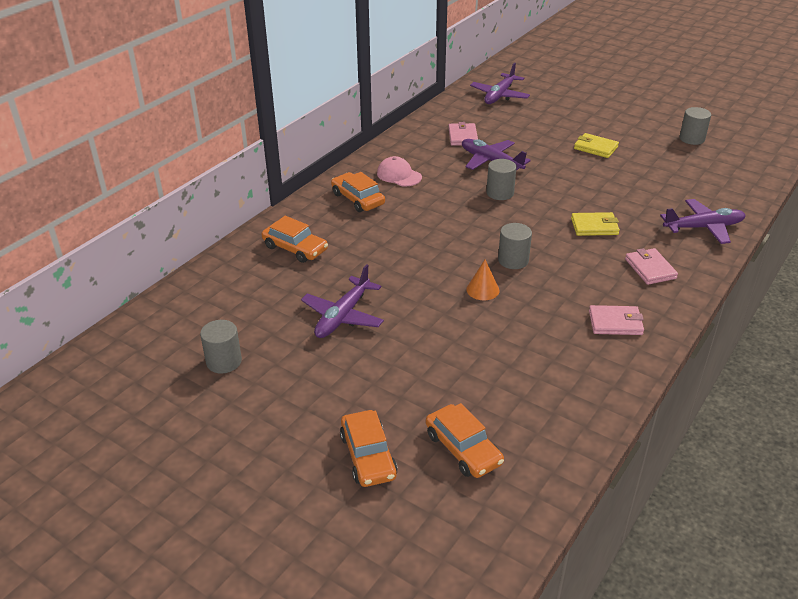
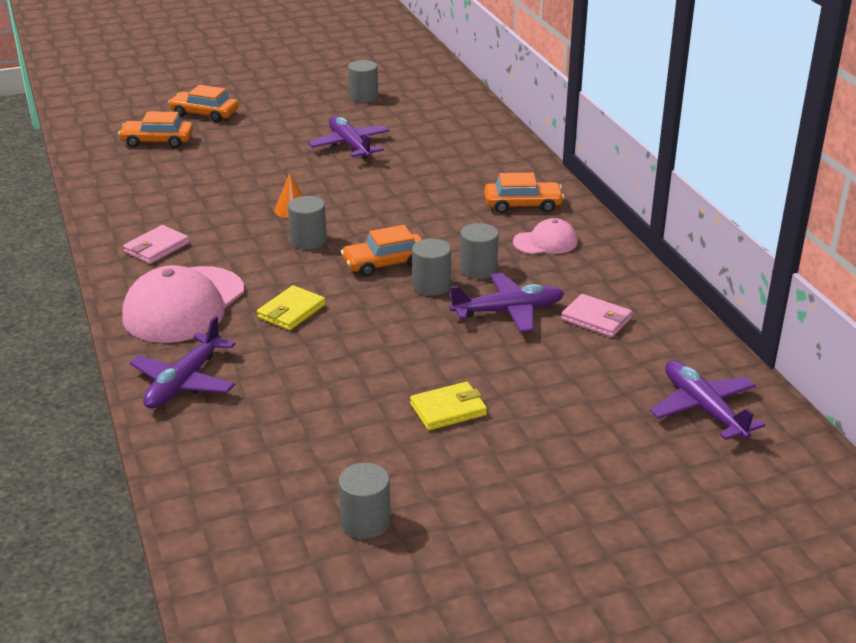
camera: 125 degrees right, 5 degrees down
(295, 248) = (472, 153): orange car -> orange car (385, 263)
(461, 185) = (478, 269): none -> grey cylinder
(650, 269) = (184, 305): pink wallet -> pink cap

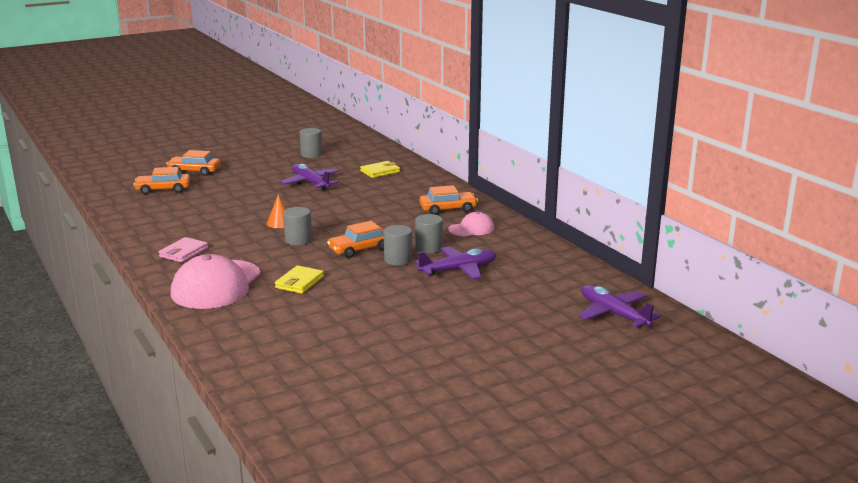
camera: 10 degrees left, 10 degrees down
(184, 382) = (232, 330): purple plane -> none
(365, 522) = (396, 400): grey cylinder -> none
(448, 409) = (434, 330): yellow wallet -> yellow wallet (380, 171)
(596, 319) = (522, 269): pink wallet -> none

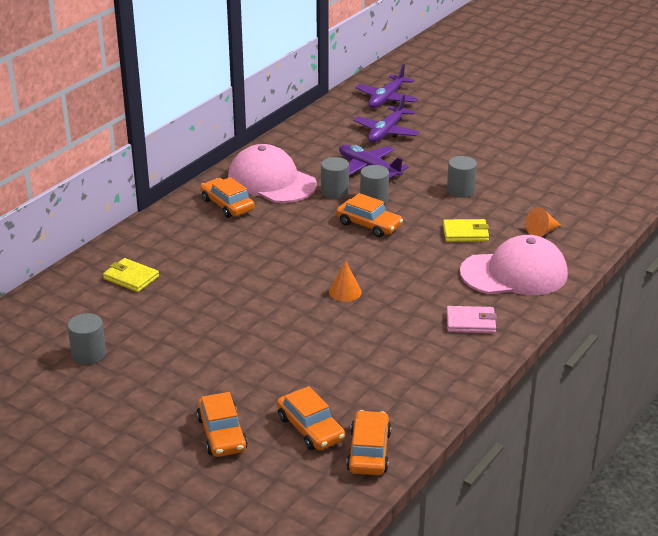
camera: 115 degrees left, 10 degrees up
(120, 198) = (369, 451): none -> orange car
(258, 316) = (541, 232): none -> orange cone
(298, 240) = (379, 265): grey cylinder -> grey cylinder (460, 190)
(311, 183) = (206, 315): purple plane -> purple plane (386, 132)
(471, 229) = (271, 181): pink cap -> pink cap, size x1.92

